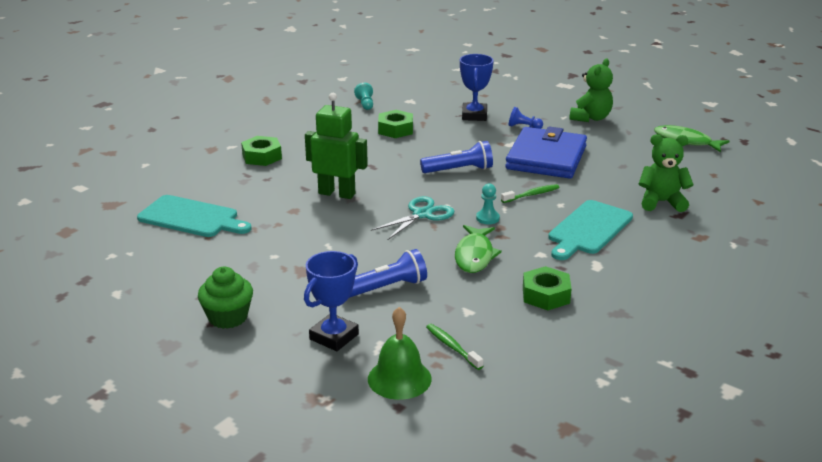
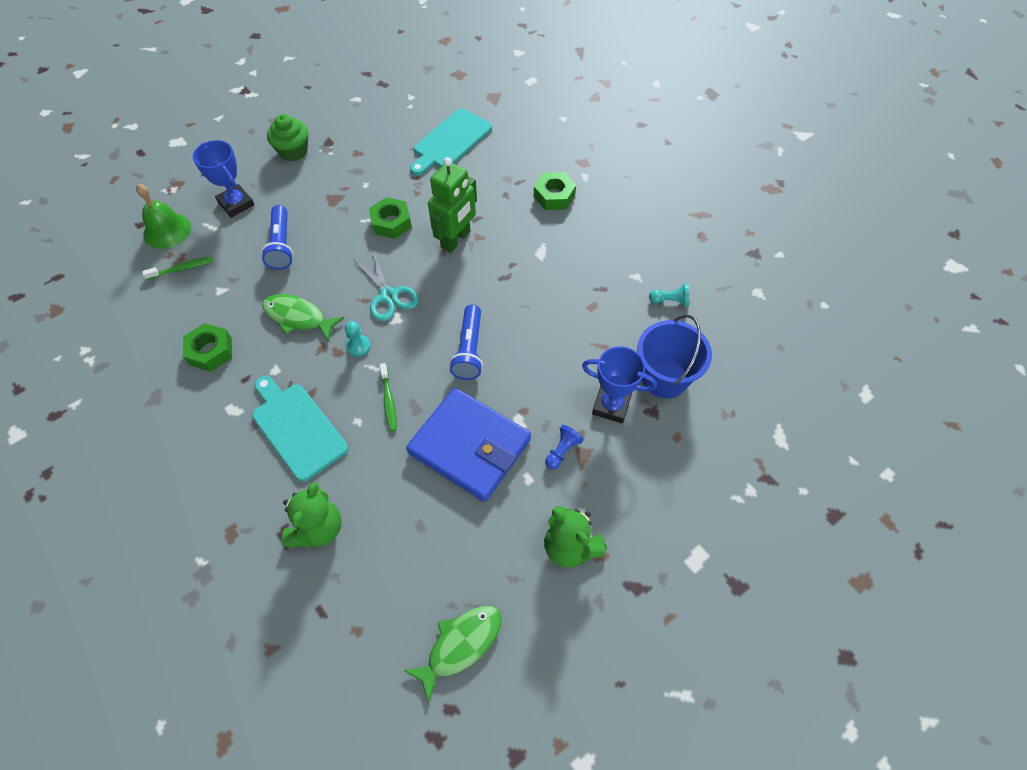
camera: 105 degrees right, 30 degrees up
(395, 129) = (589, 315): green nut -> green nut (391, 222)
(438, 101) = (664, 378): none -> blue bucket

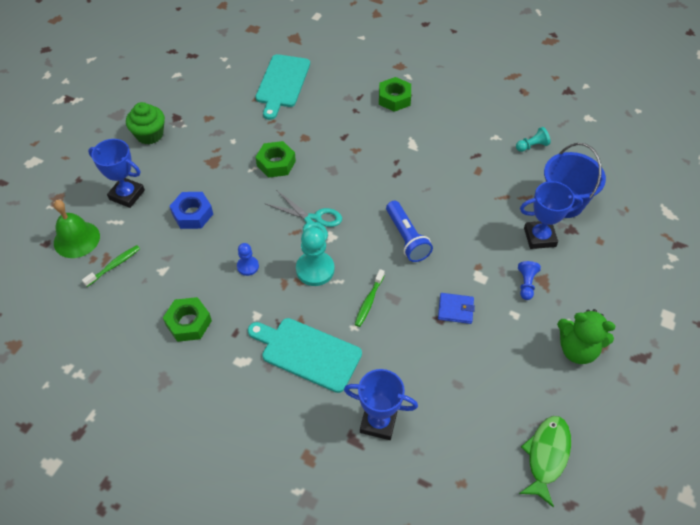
camera: 25 degrees left, 5 degrees down
(281, 245) = (192, 214): blue flashlight -> blue nut
(298, 317) = (248, 266): green fish -> blue pawn
(318, 528) = (378, 422): green teddy bear -> blue trophy
(358, 346) = (315, 269): turquoise pawn -> turquoise pawn, size x1.76
(388, 401) = (369, 301): green toothbrush -> green toothbrush turned 60 degrees clockwise
(456, 240) = (339, 158): green robot -> none
(469, 446) = (455, 309): blue wallet -> blue wallet, size x0.41

